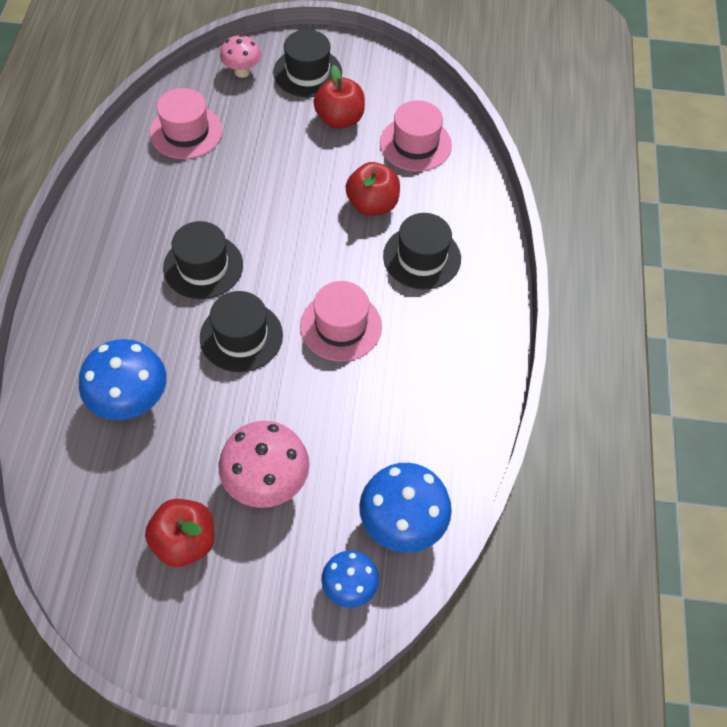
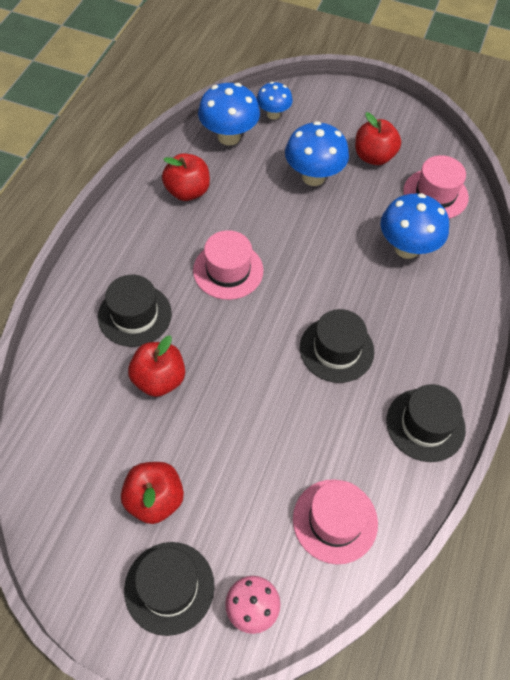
camera: 165 degrees left, 0 degrees up
(241, 336) = (313, 279): black hat -> black hat (425, 424)
(266, 483) = (313, 177): pink mushroom -> blue mushroom
(415, 144) = (84, 444): pink hat -> pink hat (435, 194)
(425, 419) = (187, 191): none -> red apple

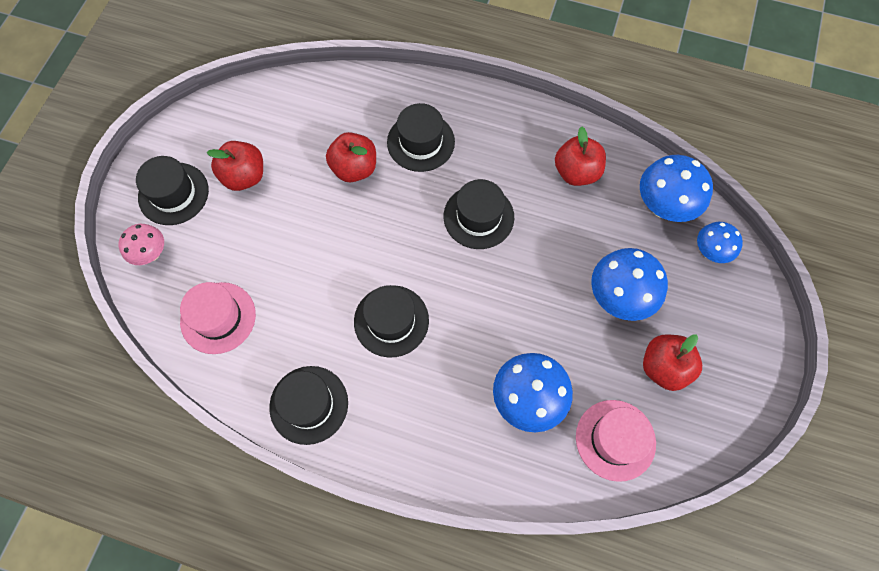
camera: 90 degrees right, 10 degrees up
(228, 270) = (478, 217): pink hat -> black hat

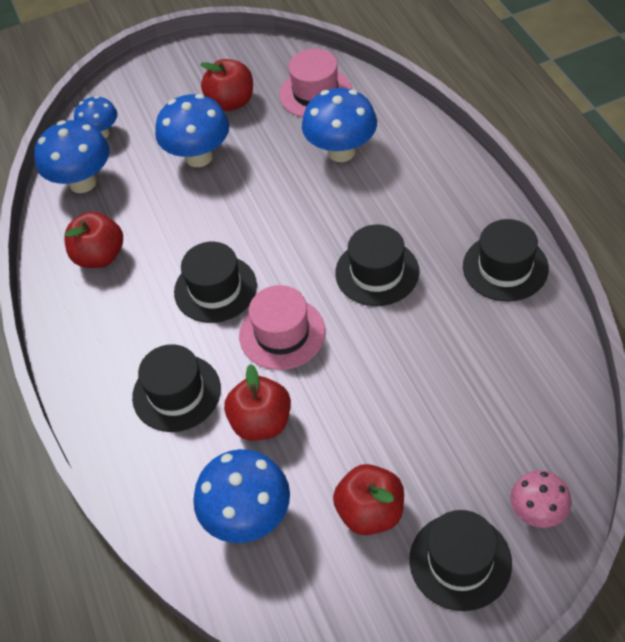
camera: 125 degrees left, 15 degrees down
(218, 317) = (522, 394): pink hat -> pink hat (282, 333)
(306, 120) = (248, 518): none -> blue mushroom

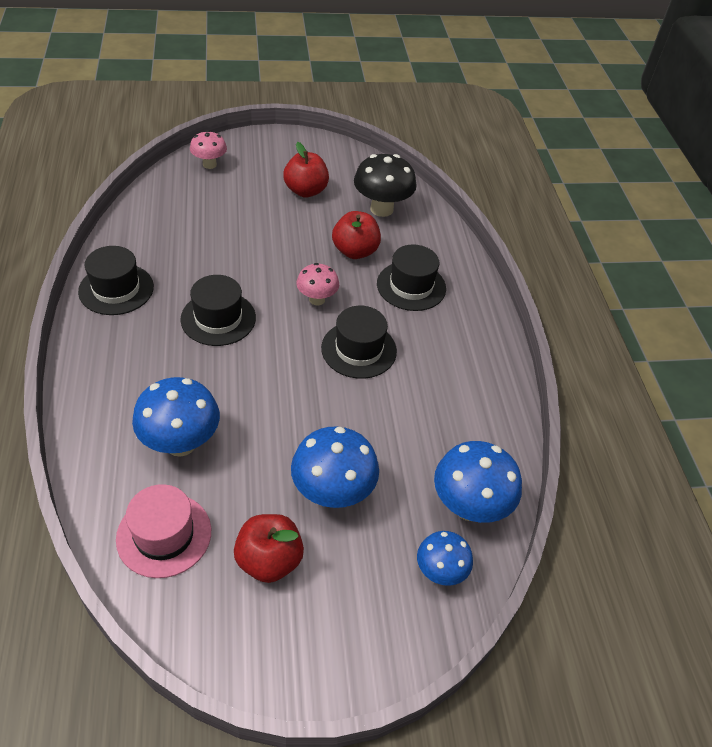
camera: 175 degrees left, 5 degrees down
(100, 256) = (459, 414): red apple -> none
(248, 518) = (381, 209): blue mushroom -> black mushroom
(282, 333) = (317, 299): pink hat -> pink mushroom
(460, 561) = (267, 159): black hat -> none

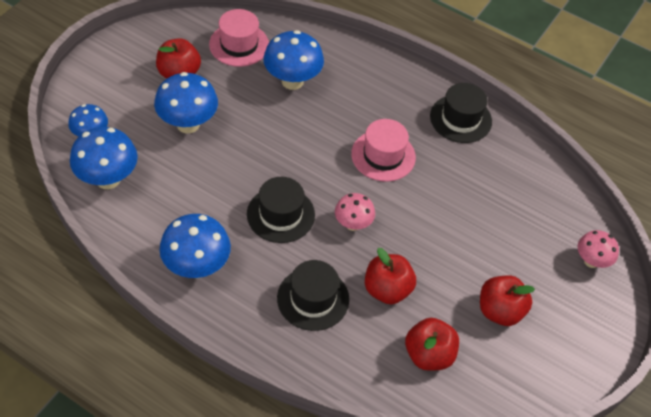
camera: 130 degrees right, 5 degrees up
(218, 318) = (383, 155): black hat -> pink hat
(381, 209) = (429, 355): black mushroom -> red apple
(470, 371) = (197, 267): none -> blue mushroom

